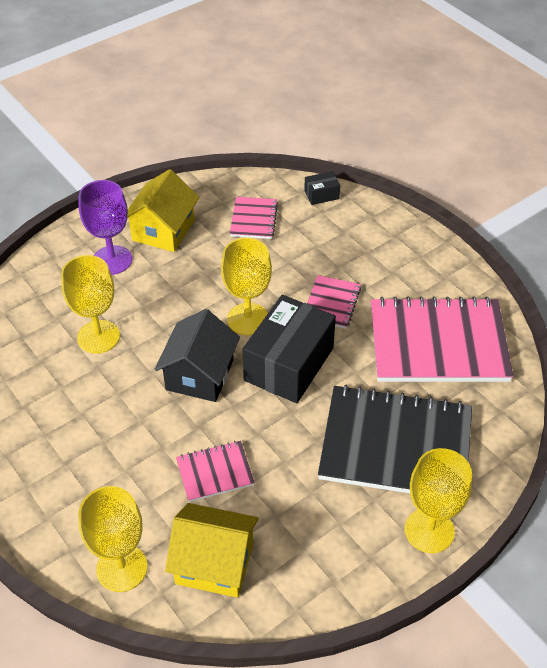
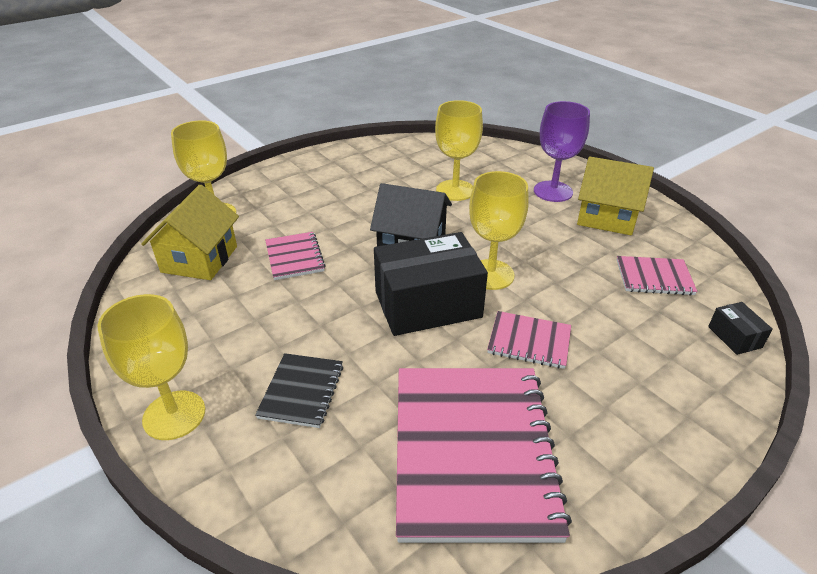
camera: 90 degrees right, 10 degrees down
(289, 364) = (427, 304): black box -> black box turned 45 degrees counterclockwise
(395, 445) = (301, 391): black notebook -> black notebook, size x0.47

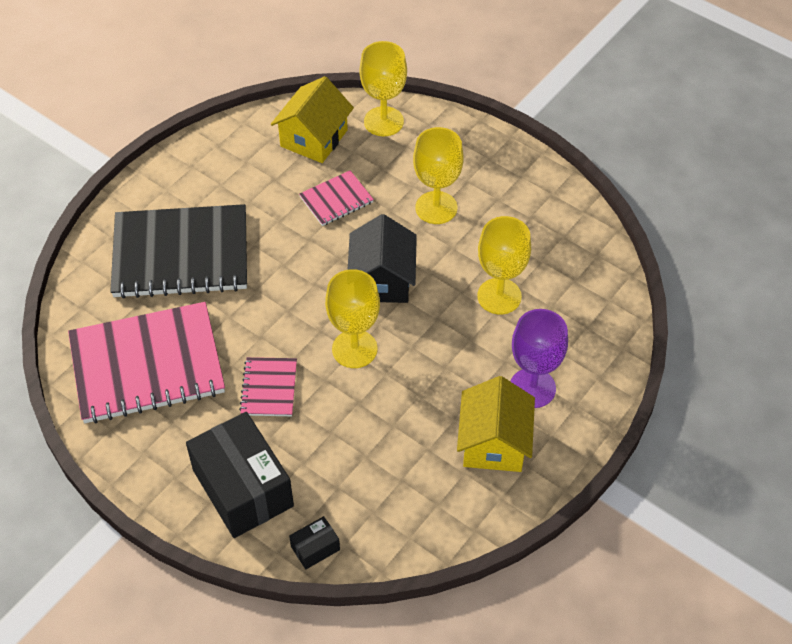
camera: 75 degrees right, 15 degrees up
(174, 415) = (145, 194): yellow goblet -> yellow goblet (436, 208)
(199, 259) = (314, 138): yellow house -> yellow house turned 60 degrees counterclockwise
(301, 391) = (181, 254): black notebook -> black notebook, size x2.14
(427, 304) = (298, 309): black box -> black box (243, 488)
(654, 277) = (391, 486): pink notebook -> none

